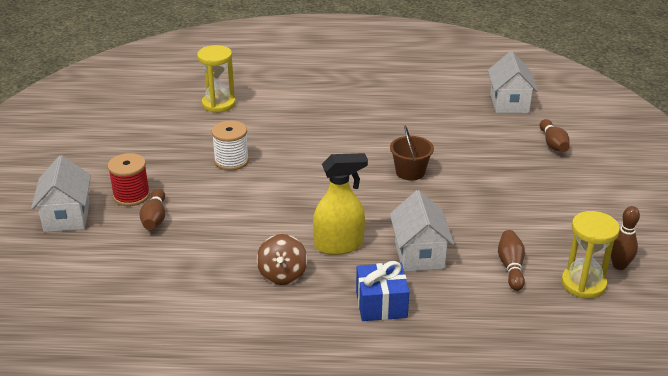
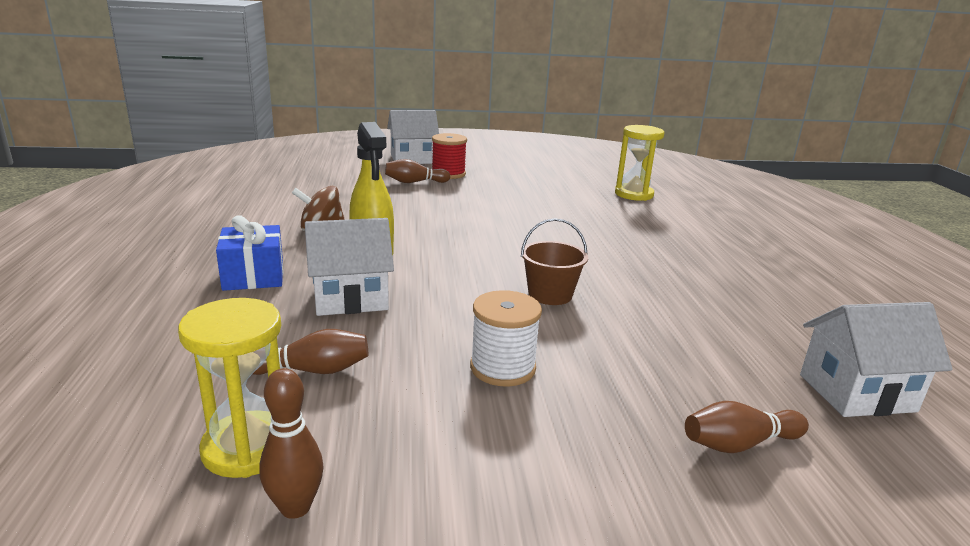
camera: 80 degrees right, 10 degrees down
(231, 161) = (524, 203): white spool -> white spool (502, 368)

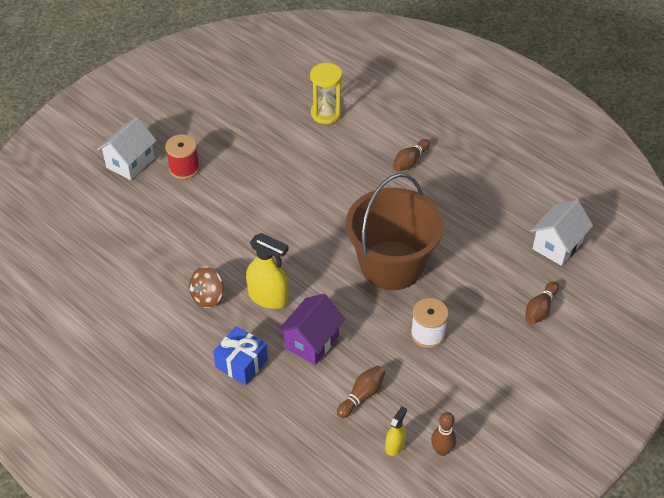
camera: 40 degrees left, 25 degrees up
(247, 448) = (395, 445): yellow hourglass -> yellow spray bottle
(350, 299) = (311, 341): white house -> purple house
(415, 182) = (179, 197): brown bowling pin -> brown bowling pin (410, 161)
(550, 294) = (391, 265): brown bucket -> brown bucket, size x2.31

